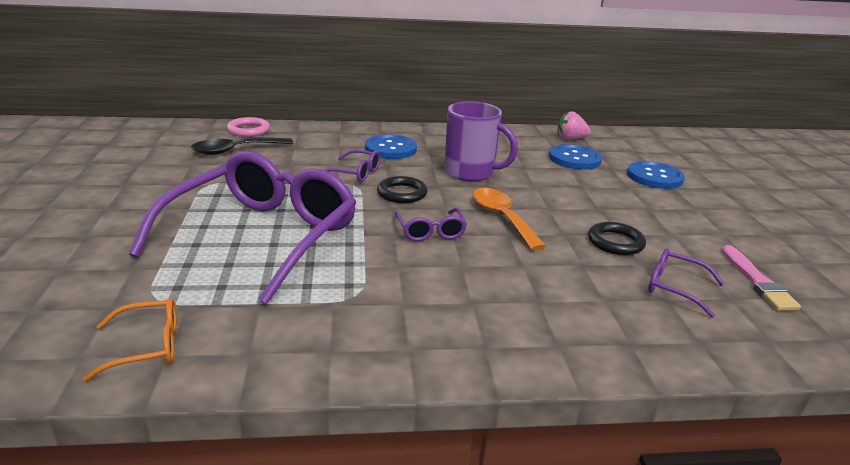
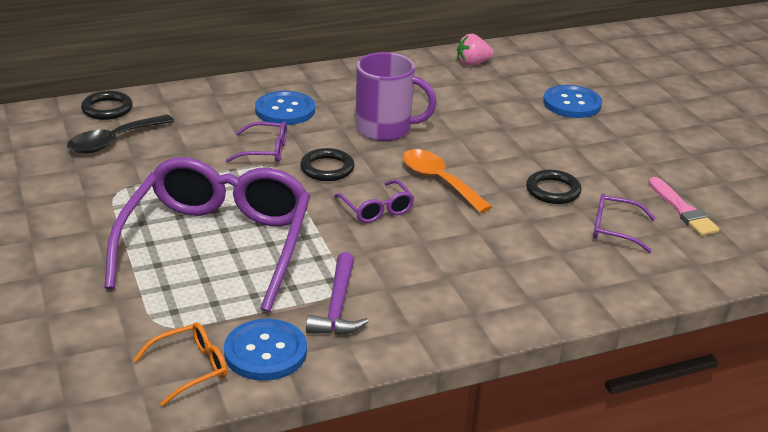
camera: 15 degrees left, 5 degrees up
(248, 130) = (107, 109): pink ring -> black ring
(341, 312) = (337, 306): none -> purple hammer
(574, 159) = (485, 92): blue button -> blue button (265, 352)

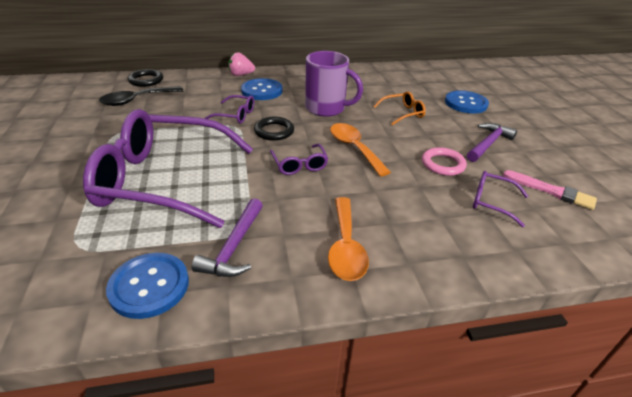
camera: 10 degrees right, 5 degrees up
(190, 369) = (73, 295): orange glasses -> orange glasses (402, 113)
(217, 244) = (164, 180): purple glasses -> purple glasses turned 105 degrees counterclockwise
(460, 293) = (345, 247): none -> orange spoon
(472, 63) = (399, 73): pink strawberry -> pink strawberry (241, 75)
(553, 191) = (443, 164): black ring -> pink ring
(606, 159) = (488, 144): none -> purple hammer
(682, 210) = (551, 191): pink brush -> pink brush turned 45 degrees counterclockwise

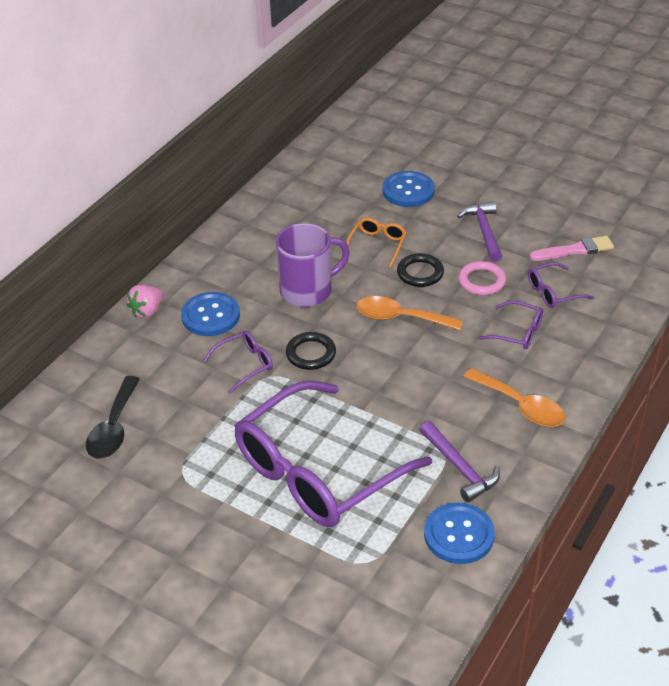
camera: 45 degrees left, 5 degrees up
(146, 80) = (63, 399): black ring -> black ring (420, 273)
(299, 165) = (388, 369): purple glasses -> purple glasses (517, 332)

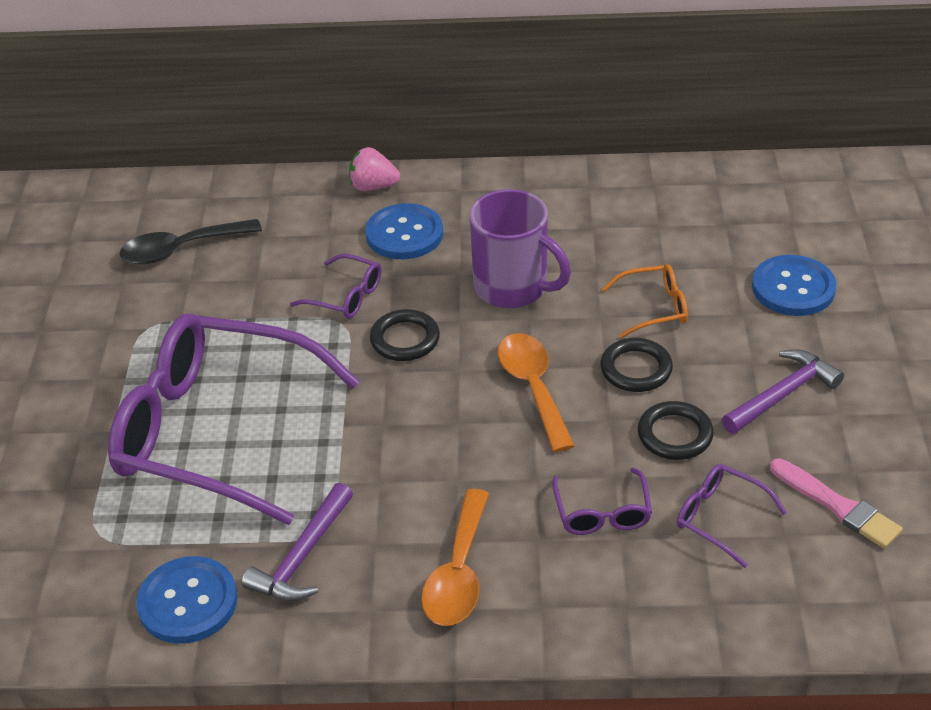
camera: 60 degrees right, 0 degrees up
(482, 281) = (675, 434): pink ring -> black ring

